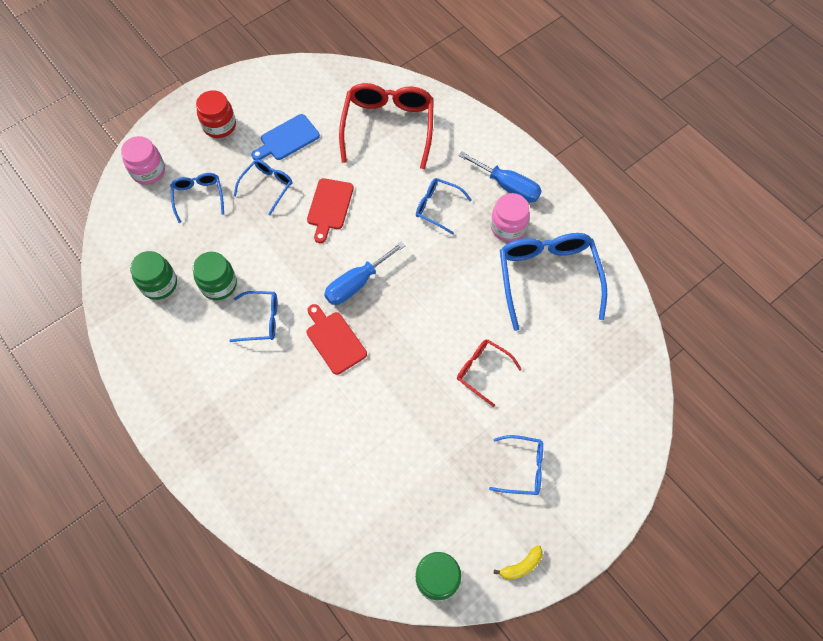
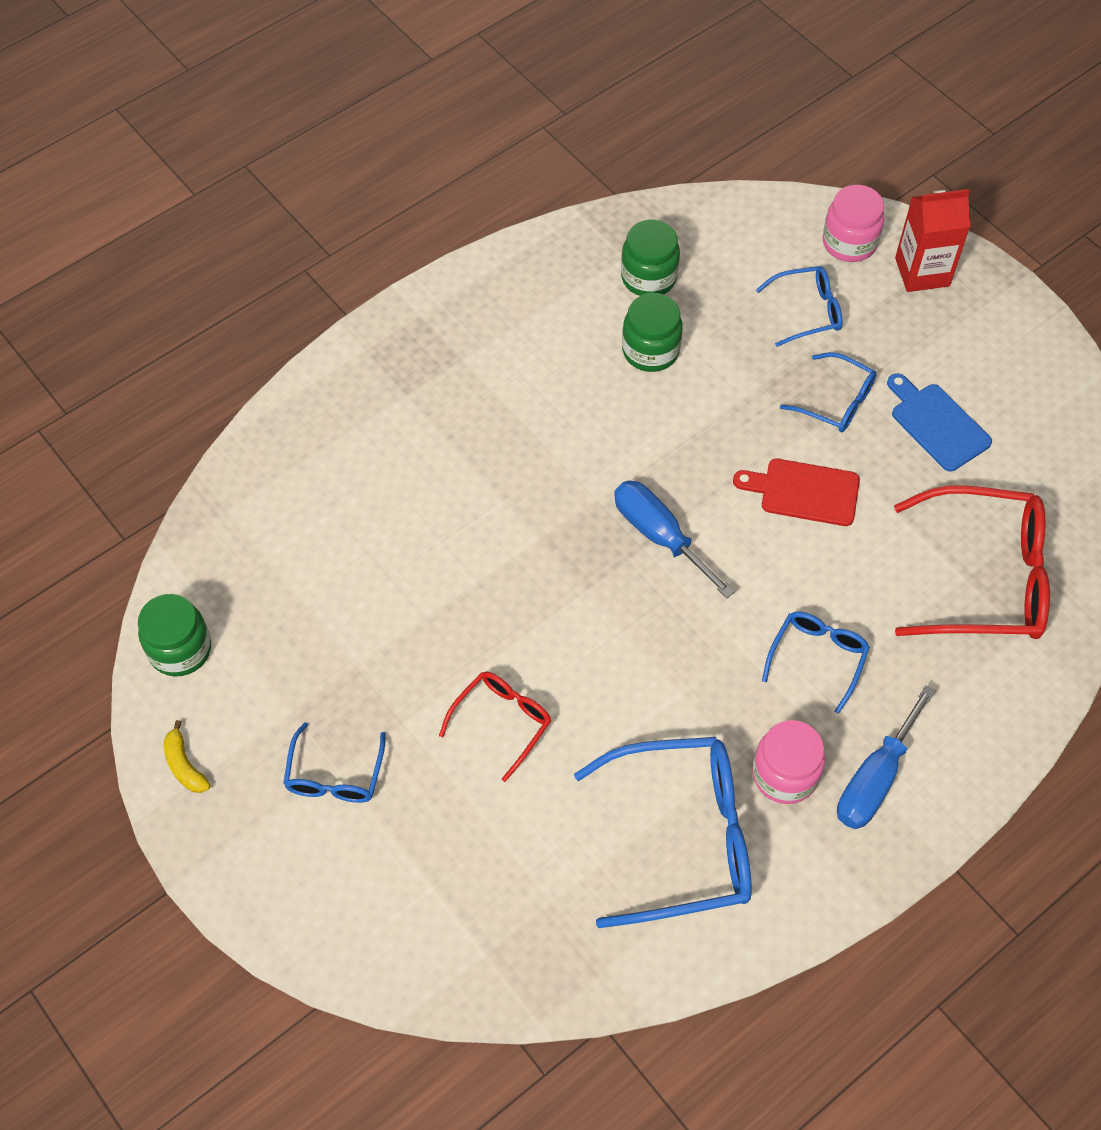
camera: 90 degrees right, 5 degrees down
(177, 136) = (922, 272): none -> red carton
(219, 126) = (951, 327): red jar -> none
(261, 320) = (591, 409): blue glasses -> none
(334, 340) = (557, 508): red cutting board -> none

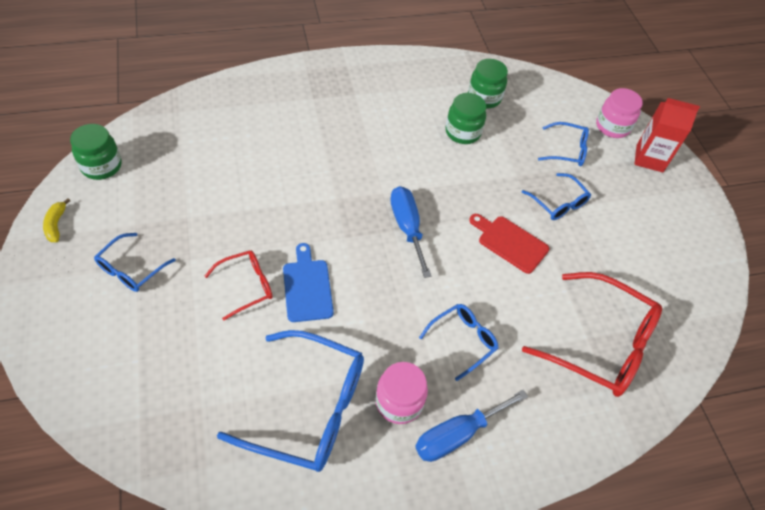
camera: 20 degrees right, 5 degrees down
(937, 424) = (616, 242): blue cutting board -> blue cutting board (307, 287)

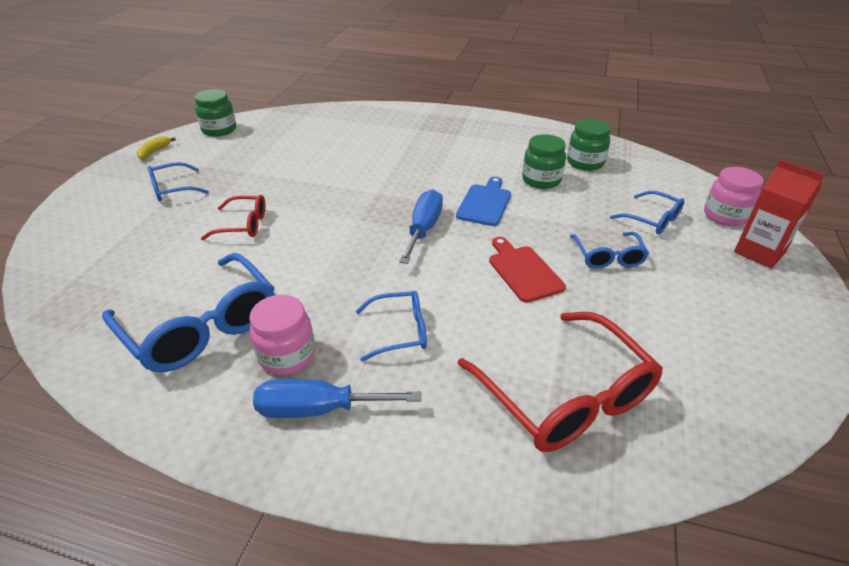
camera: 35 degrees right, 15 degrees down
(307, 287) = (292, 241): blue cutting board -> blue cutting board (485, 203)

